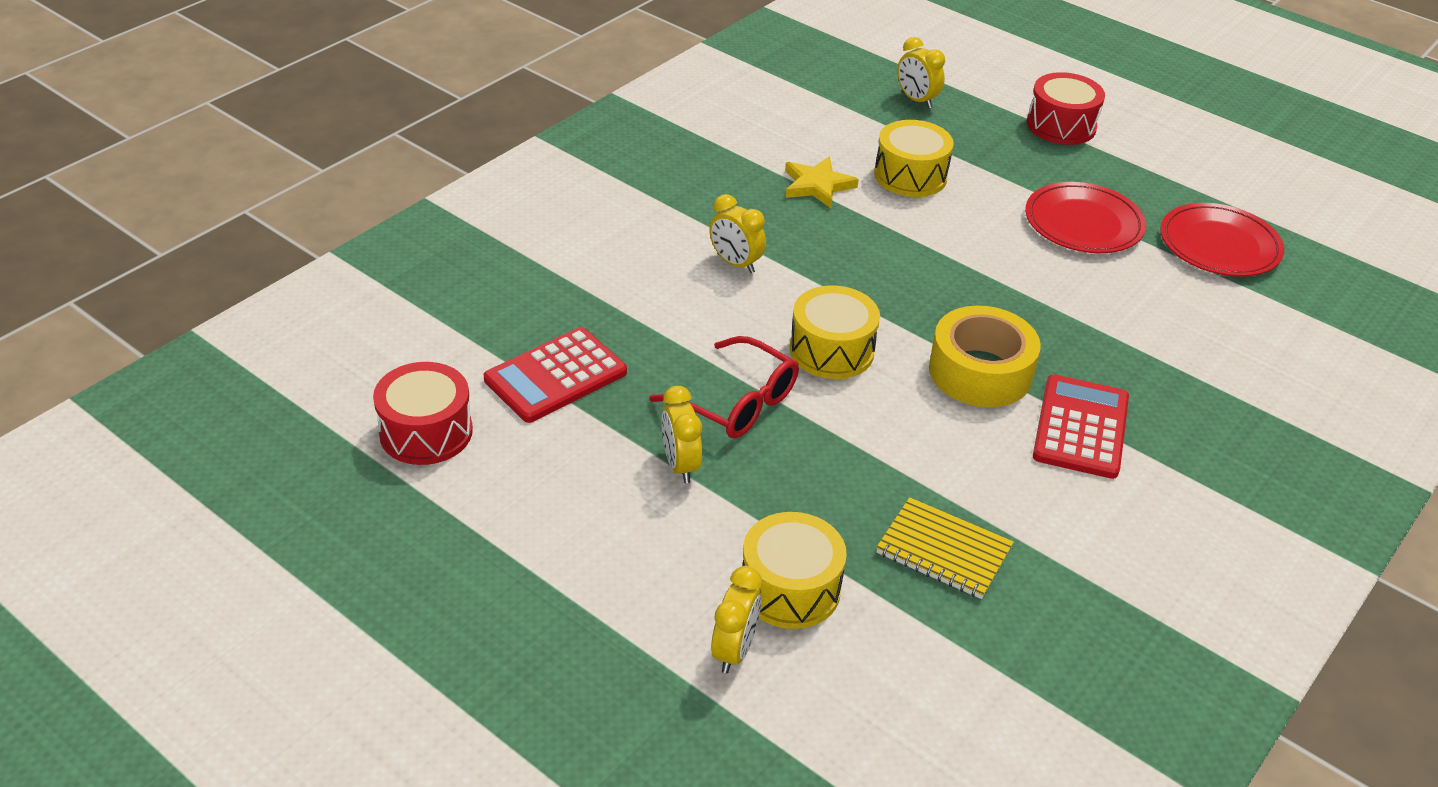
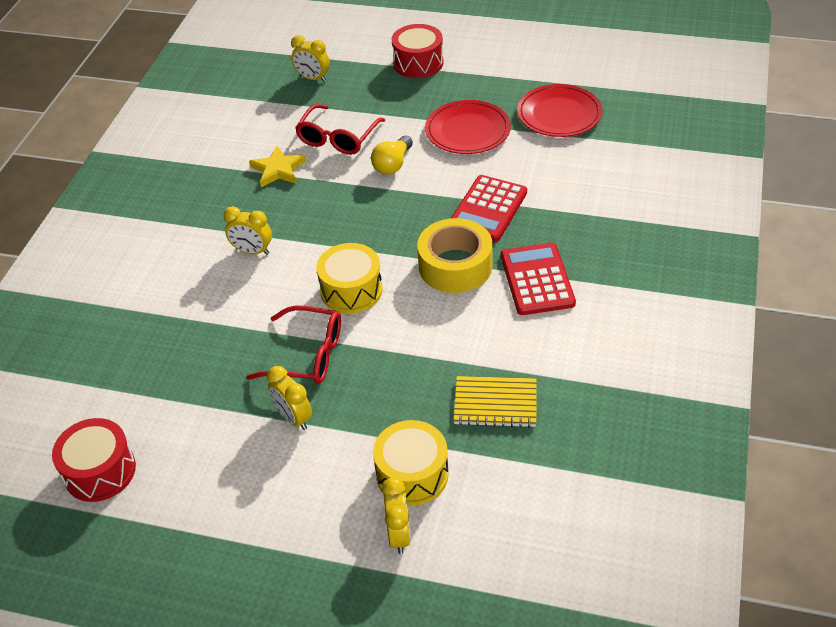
camera: 20 degrees left, 5 degrees up
(556, 376) = (171, 389): red calculator -> red calculator (488, 209)
(910, 176) = (337, 138): yellow drum -> red glasses
(964, 228) = (393, 164): none -> yellow light bulb

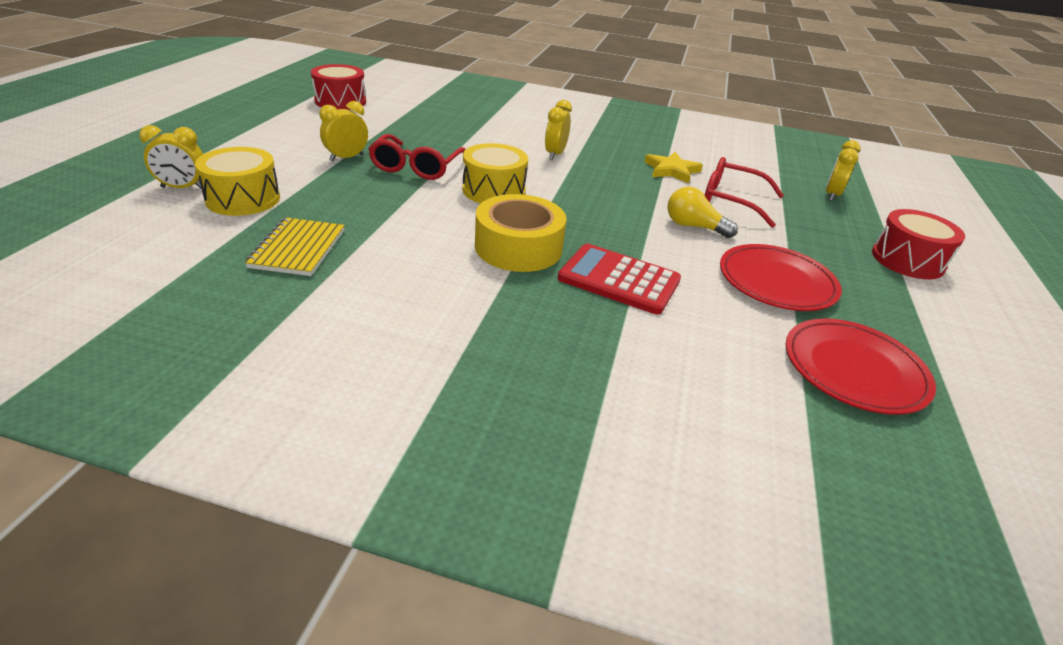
camera: 85 degrees right, 10 degrees down
(537, 279) = (483, 300): red calculator -> none

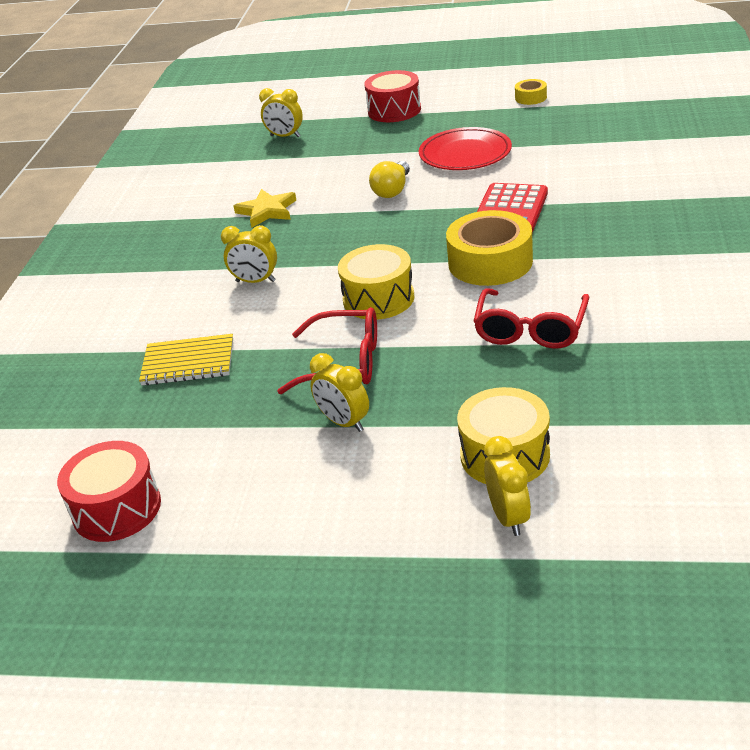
camera: 90 degrees left, 0 degrees up
(298, 249) = (580, 375): yellow notebook -> yellow notebook (188, 363)
(731, 200) = (325, 178): red glasses -> red glasses (530, 330)
(854, 369) = (558, 129): red plate -> none
(973, 372) = (531, 98): none -> yellow tape

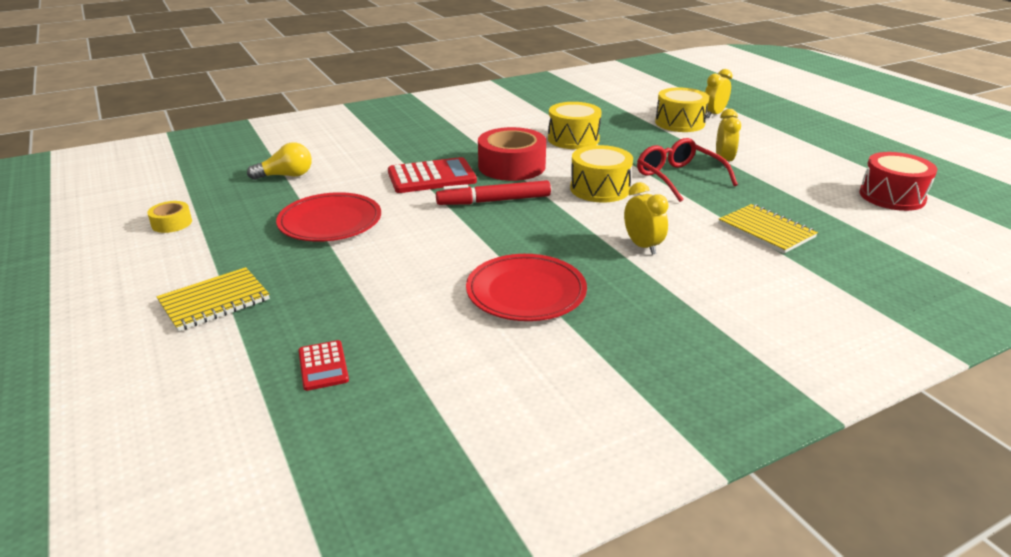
camera: 130 degrees left, 5 degrees down
(267, 211) = (526, 292): yellow star -> red plate
(285, 136) = (323, 366): yellow clock -> red calculator
(392, 190) = (429, 235): yellow light bulb -> yellow light bulb (286, 176)
(394, 110) = (214, 301): red drum -> yellow notebook
(420, 232) = (494, 201): none -> red marker
(490, 262) = (511, 166): yellow tape -> red tape
(530, 330) = (573, 139): red glasses -> yellow drum

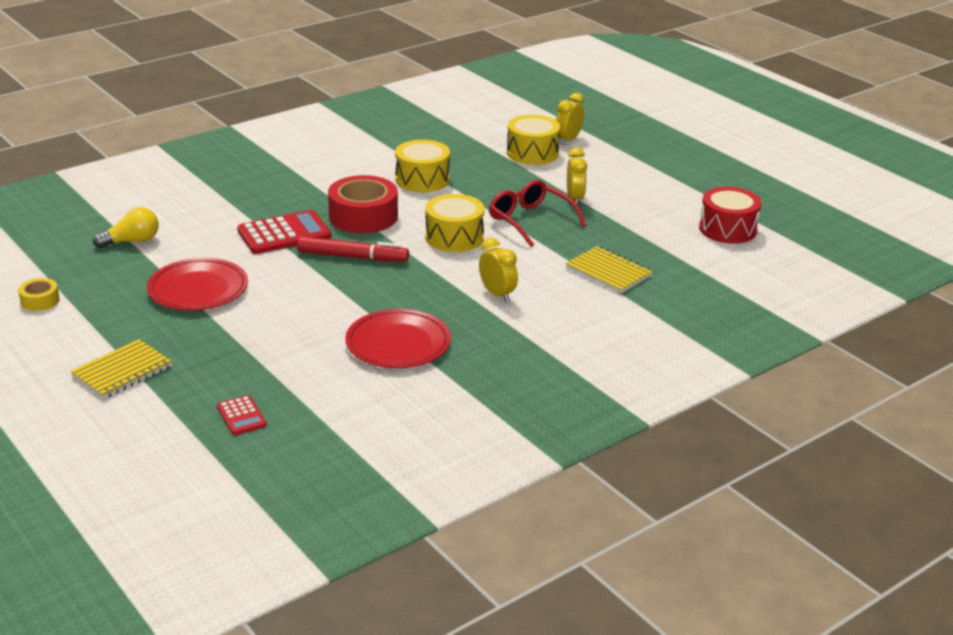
camera: 10 degrees left, 0 degrees up
(494, 201) = (353, 257): red marker -> red marker turned 150 degrees counterclockwise

